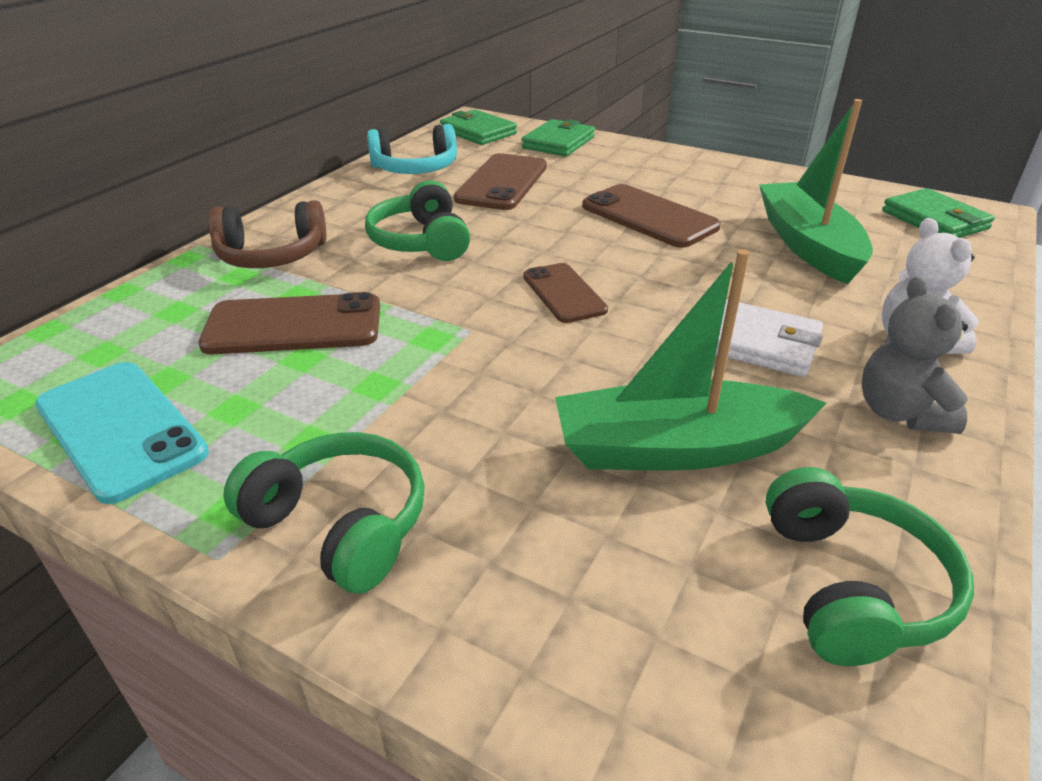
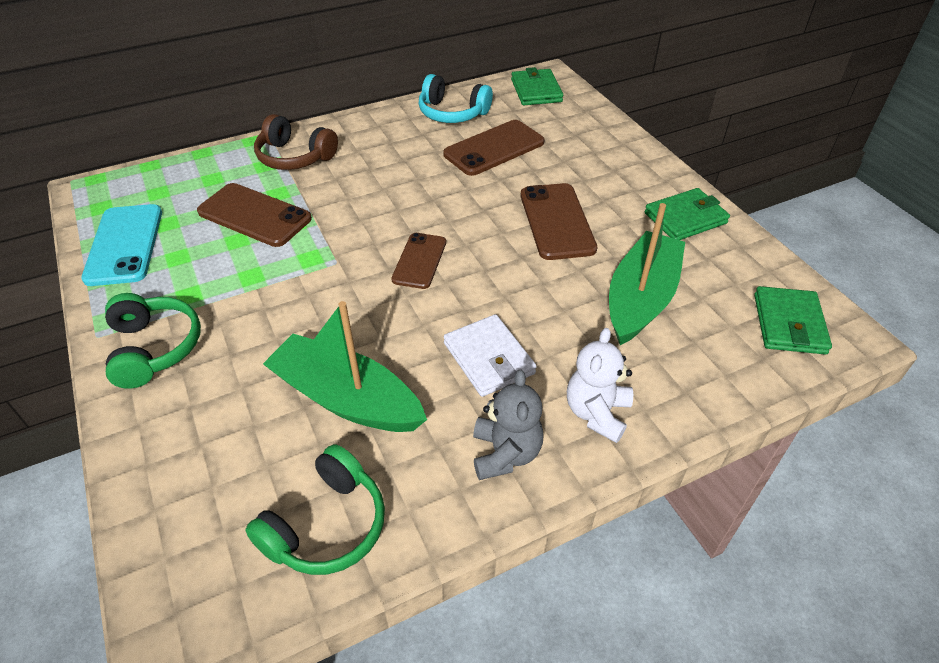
camera: 35 degrees right, 10 degrees up
(421, 241) = (385, 181): green headphones -> none
(558, 142) = (582, 122): green wallet -> green wallet (685, 218)
(900, 413) = (505, 453): grey teddy bear -> grey teddy bear turned 150 degrees clockwise

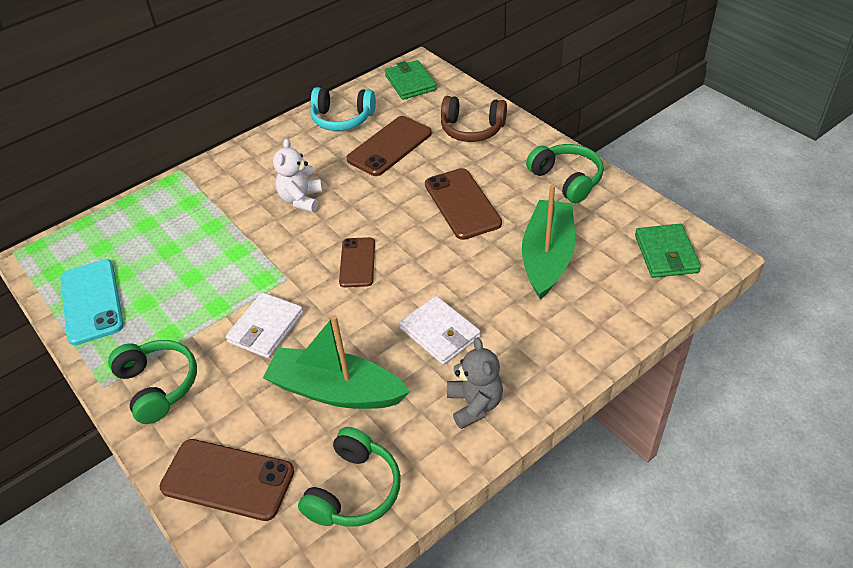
camera: 10 degrees left, 0 degrees up
(254, 215) = (198, 251): brown phone -> brown phone (228, 479)
(294, 157) = (214, 189): brown headphones -> brown headphones (472, 129)
(294, 310) = (266, 328): none -> white wallet
(597, 413) = (536, 357): white teddy bear -> white teddy bear (301, 200)
(685, 218) = (567, 180): green wallet -> green headphones

